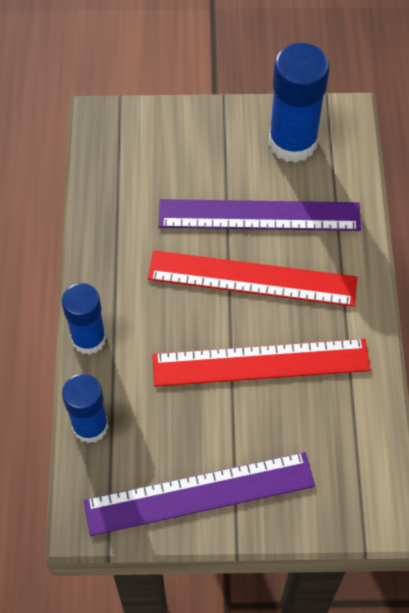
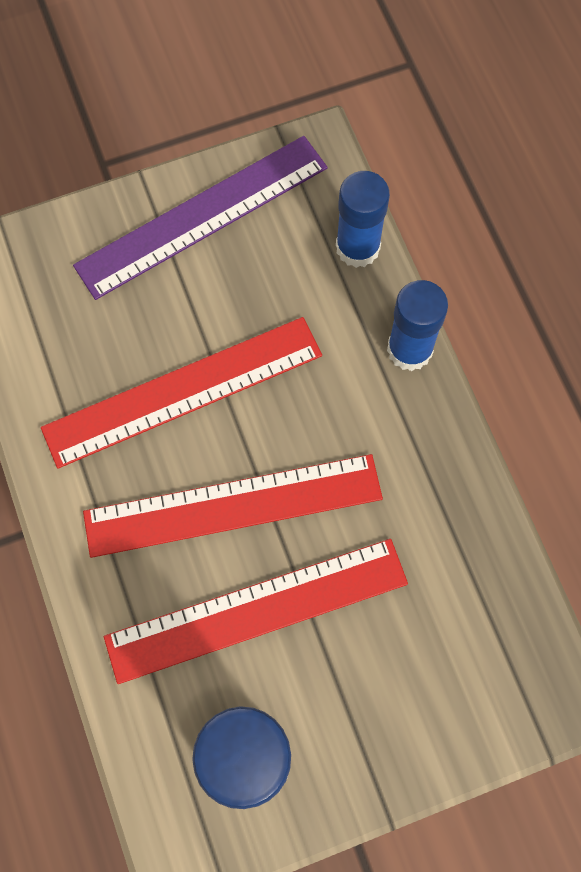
camera: 160 degrees right, 10 degrees up
(259, 216) = (256, 609): purple ruler -> red ruler

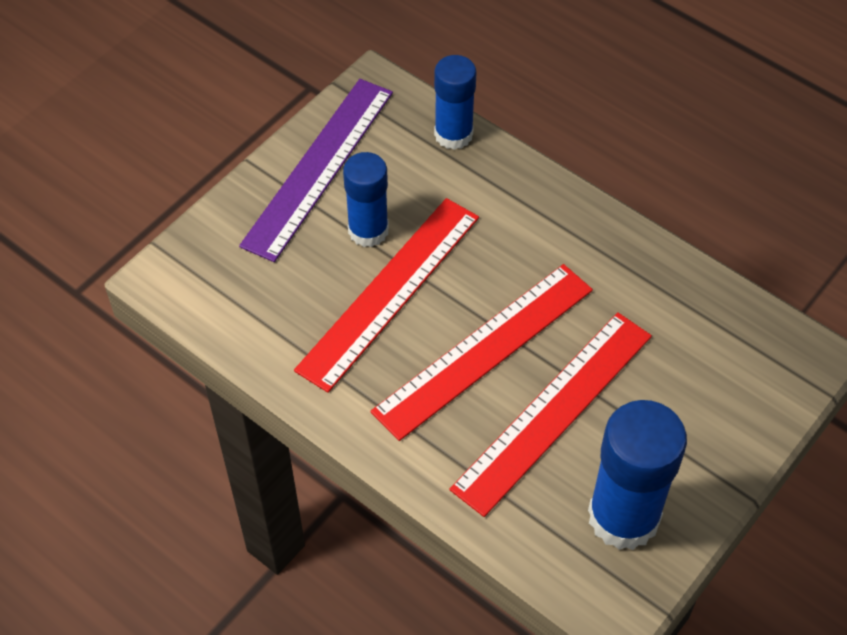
camera: 30 degrees left, 15 degrees down
(409, 349) = (540, 183): blue glue stick -> blue glue stick (368, 230)

